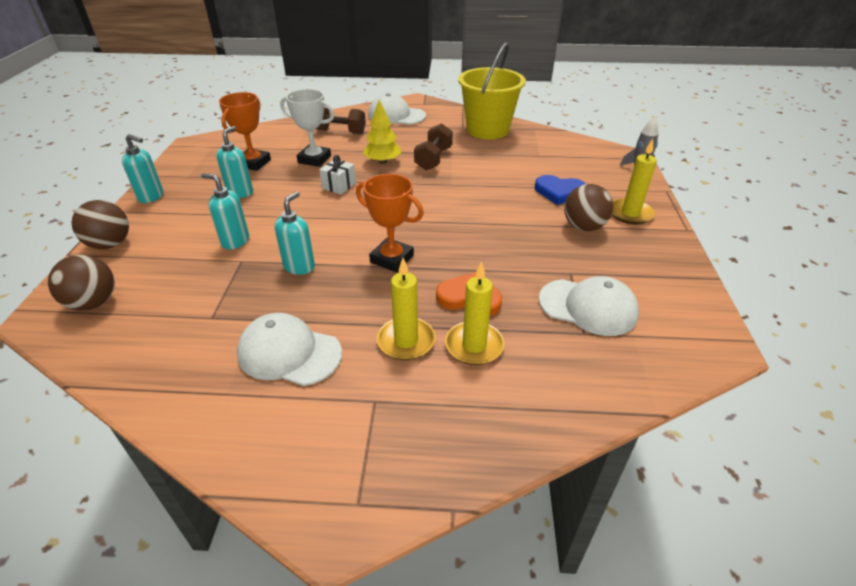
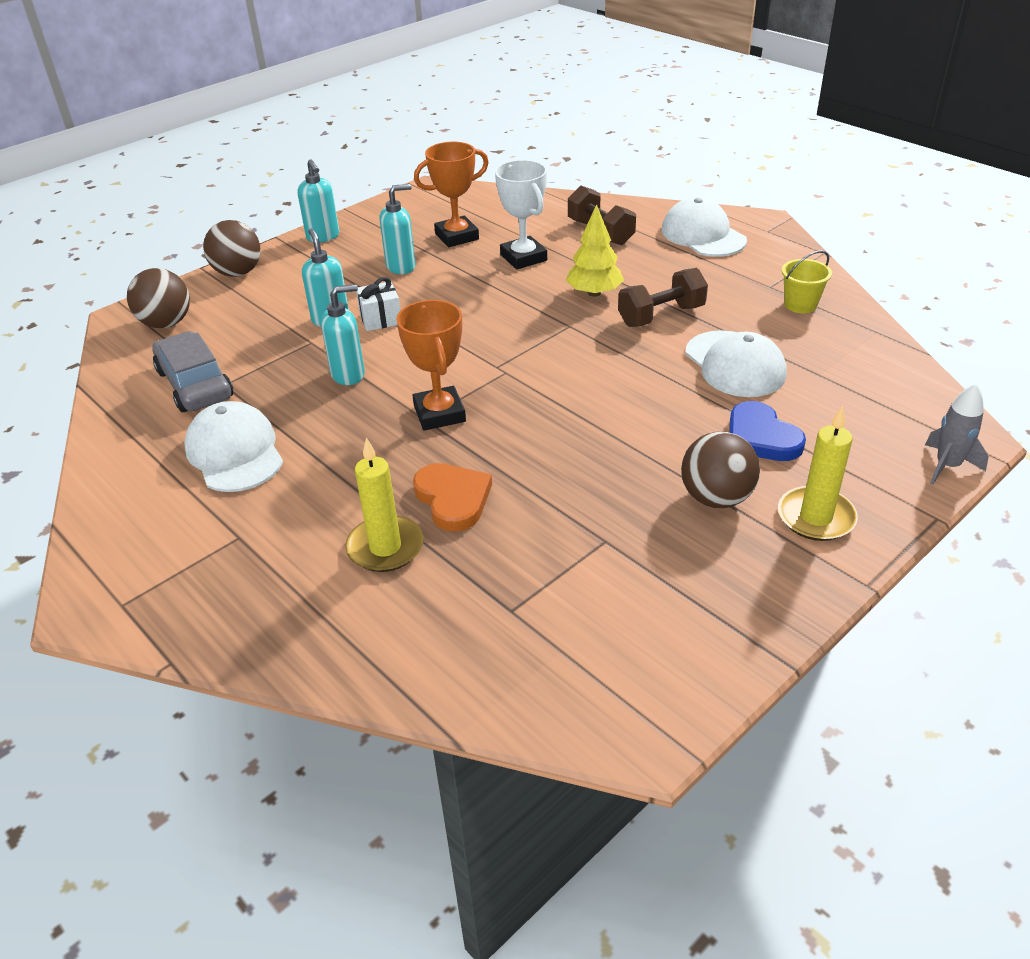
camera: 45 degrees right, 0 degrees up
(186, 329) = (195, 384): none -> grey car
(339, 186) = (504, 302): white gift -> white gift (380, 319)
(406, 341) = (335, 503): yellow candle -> none
(487, 130) = (800, 304): yellow bucket -> yellow bucket, size x0.44
(588, 307) = (560, 588): white cap -> white cap (735, 364)

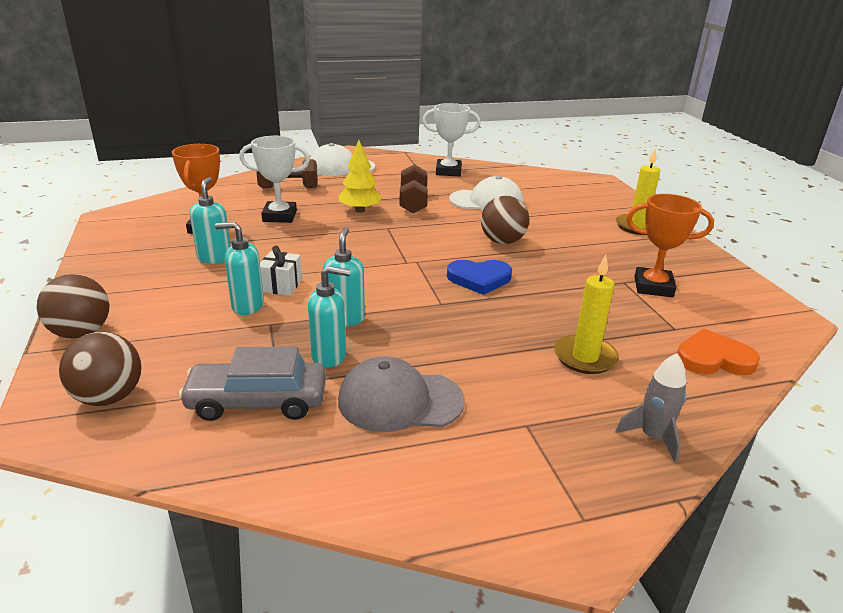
camera: 65 degrees left, 10 degrees down
(235, 452) = (400, 401): white cap -> grey cap
(323, 237) = (98, 276): turquoise soap dispenser -> turquoise soap dispenser (329, 356)
(439, 413) = (441, 296): orange trophy -> orange trophy (653, 287)
(453, 499) = (547, 317): orange heart -> orange heart (713, 358)
(716, 498) = (605, 243): brown ball -> brown ball (502, 241)
(761, 437) = (560, 217): blue heart -> blue heart (479, 279)
(800, 304) = (448, 171): yellow bucket -> white trophy
(947, 466) = (616, 190): grey rocket -> grey rocket (652, 437)

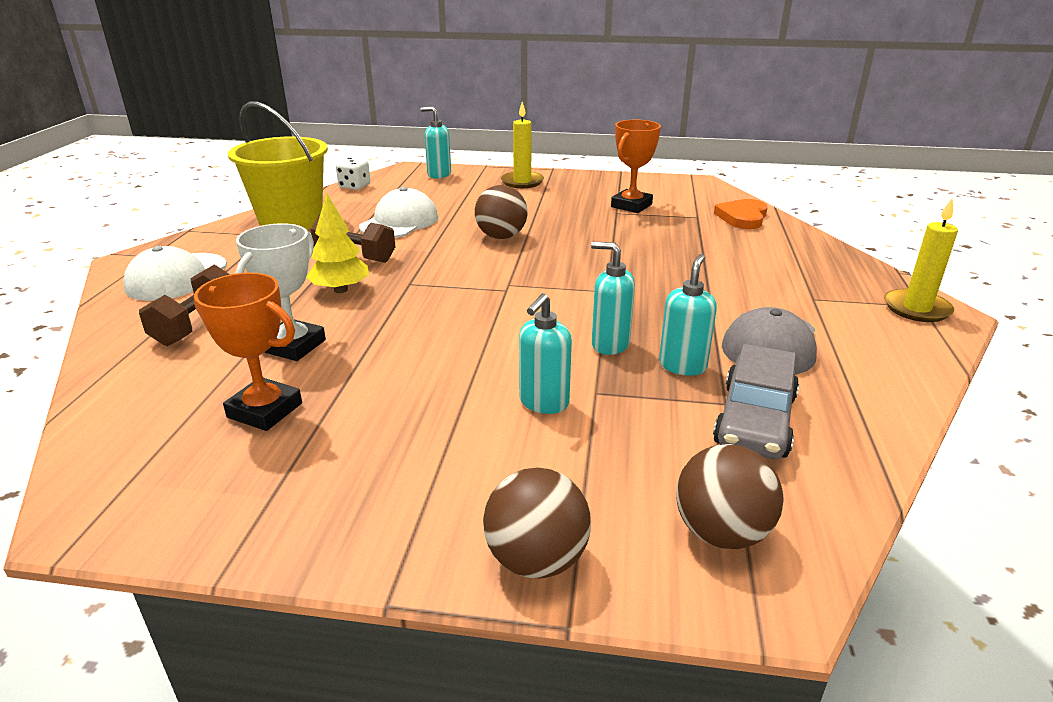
camera: 65 degrees left, 0 degrees up
(214, 258) = (382, 414): turquoise soap dispenser -> turquoise soap dispenser (439, 175)
(281, 285) = (506, 372): white gift -> none
(448, 171) = (291, 221): white trophy -> yellow bucket
(479, 279) = (570, 263): blue heart -> none
(534, 173) = (354, 186): none -> white dice
(585, 357) = (726, 255): yellow candle -> yellow candle (916, 309)
(652, 437) = (833, 261): grey rocket -> none

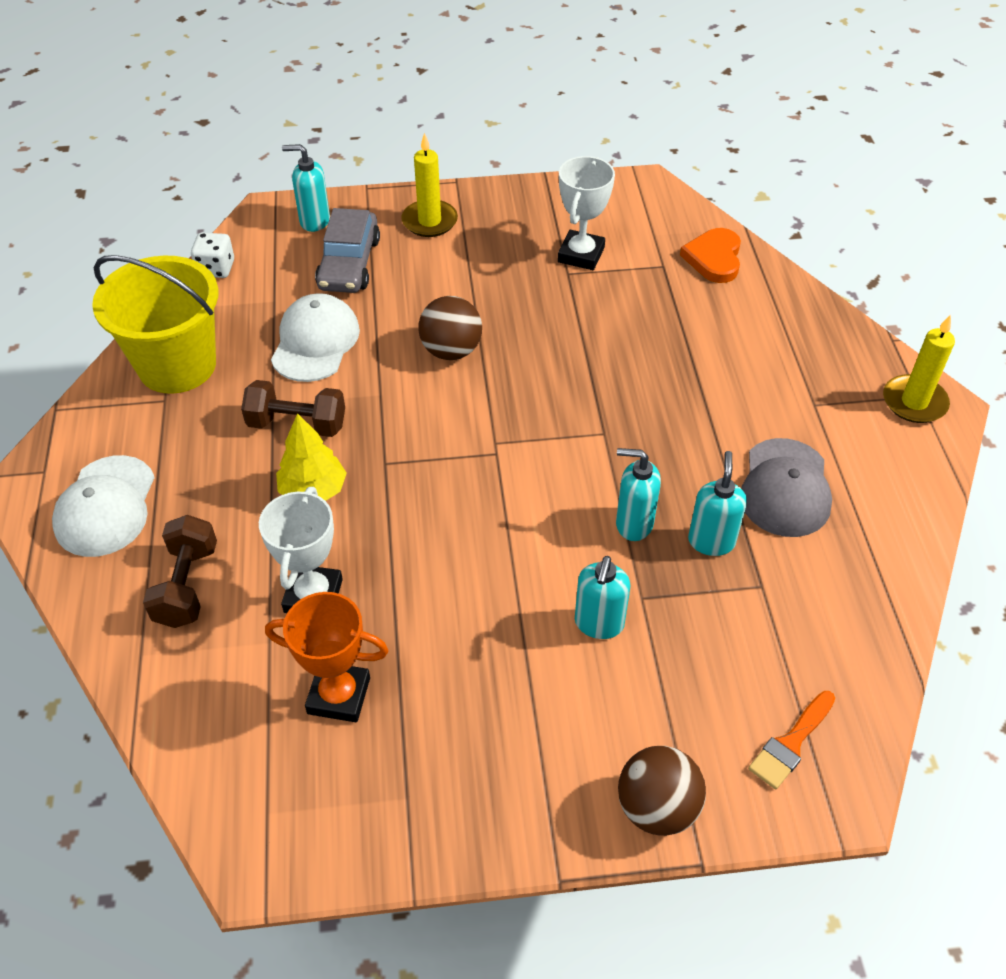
camera: 15 degrees left, 20 degrees up
(631, 206) = (581, 255): orange trophy -> white trophy
(721, 533) = (791, 743): brown ball -> orange brush
(754, 420) = (791, 603): grey car -> grey car (349, 263)

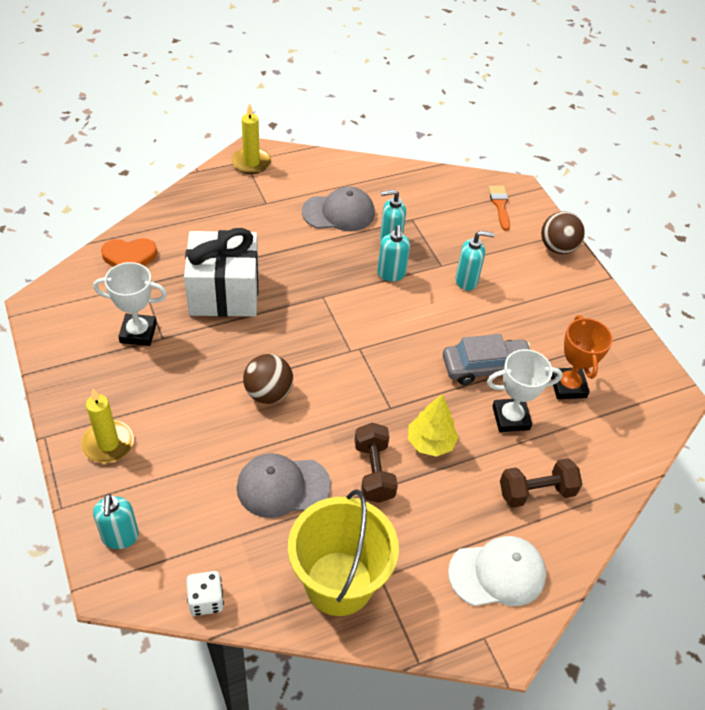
camera: 110 degrees left, 0 degrees up
(315, 342) = (283, 486): white cap -> grey cap
(349, 263) = (178, 490): grey car -> grey car (486, 367)
(631, 335) = (224, 293): none -> white gift
(791, 743) = (500, 205): orange brush -> orange brush turned 120 degrees counterclockwise

